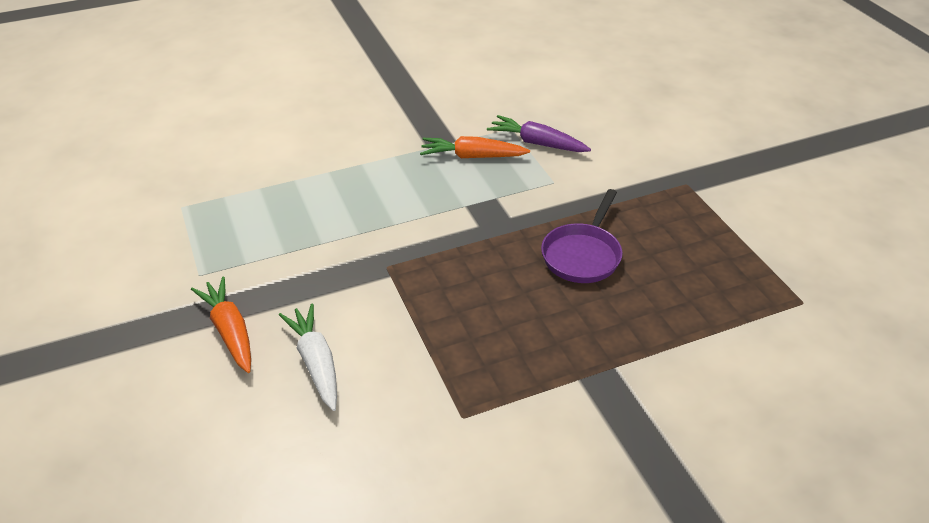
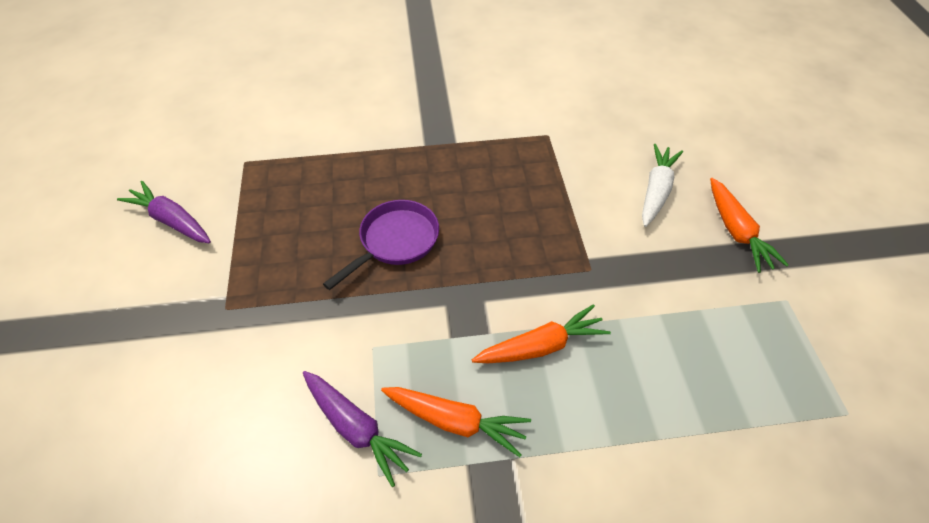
camera: 165 degrees left, 10 degrees up
(316, 362) = (656, 191): white carrot -> white carrot turned 150 degrees counterclockwise
(421, 205) = (541, 346): none -> orange carrot
(805, 233) = (171, 220): none -> purple carrot

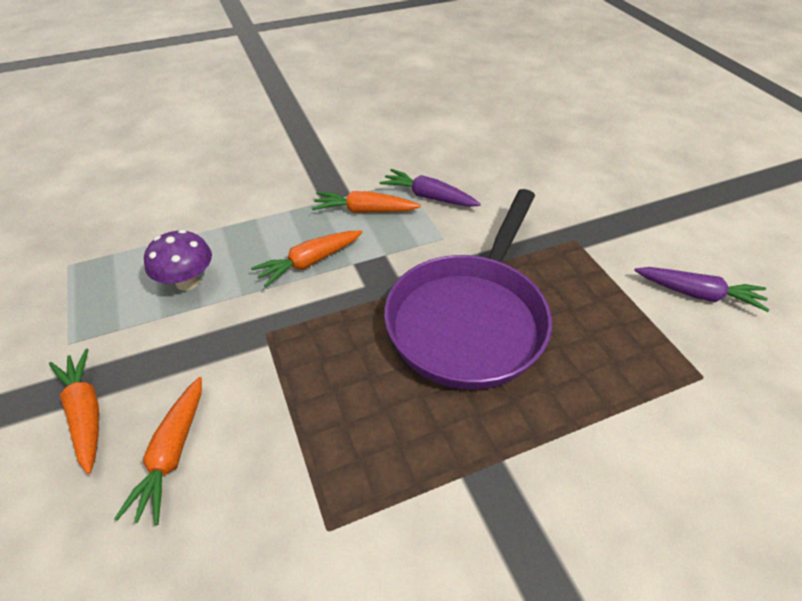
camera: 165 degrees right, 5 degrees down
(395, 241) = (470, 320): purple pan -> purple pan, size x1.92
(656, 191) = (172, 454): white carrot -> orange carrot
(684, 350) = (187, 282): none -> purple mushroom

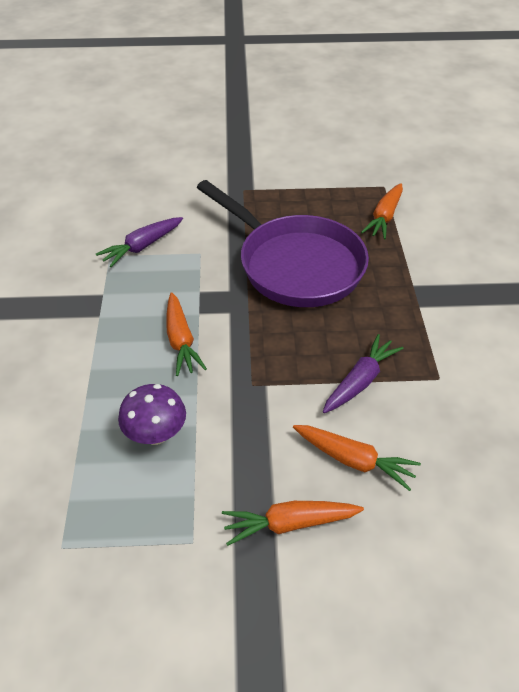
camera: 70 degrees left, 0 degrees up
(364, 211) = (133, 290): orange carrot -> orange carrot (384, 217)
(698, 294) = (322, 161): purple carrot -> purple carrot (360, 381)

